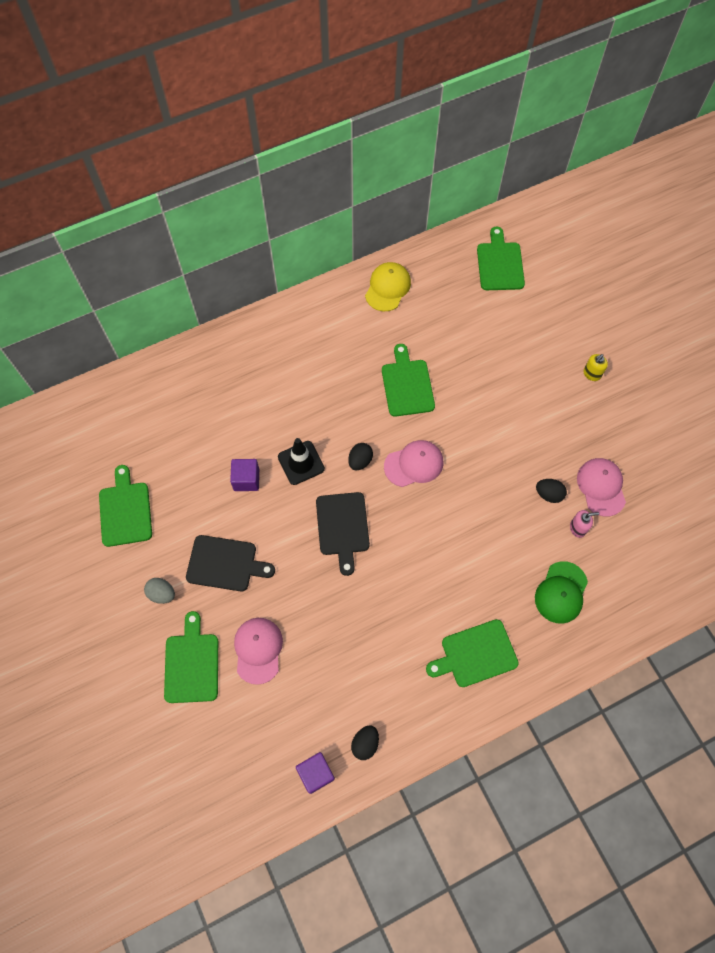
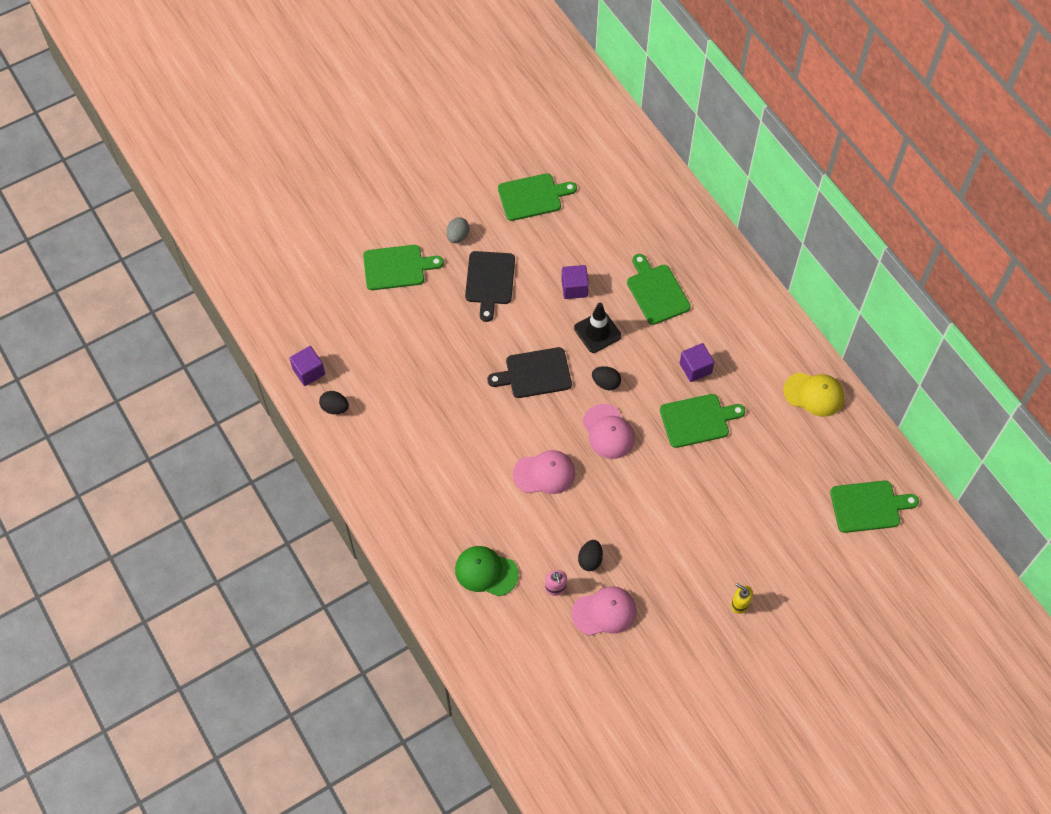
camera: 85 degrees right, 5 degrees down
(258, 650) = (412, 316): pink cap -> pink cap (544, 473)
(351, 380) = (695, 368): none -> purple cube
(475, 654) = (419, 495): green cutting board -> green cutting board (656, 292)

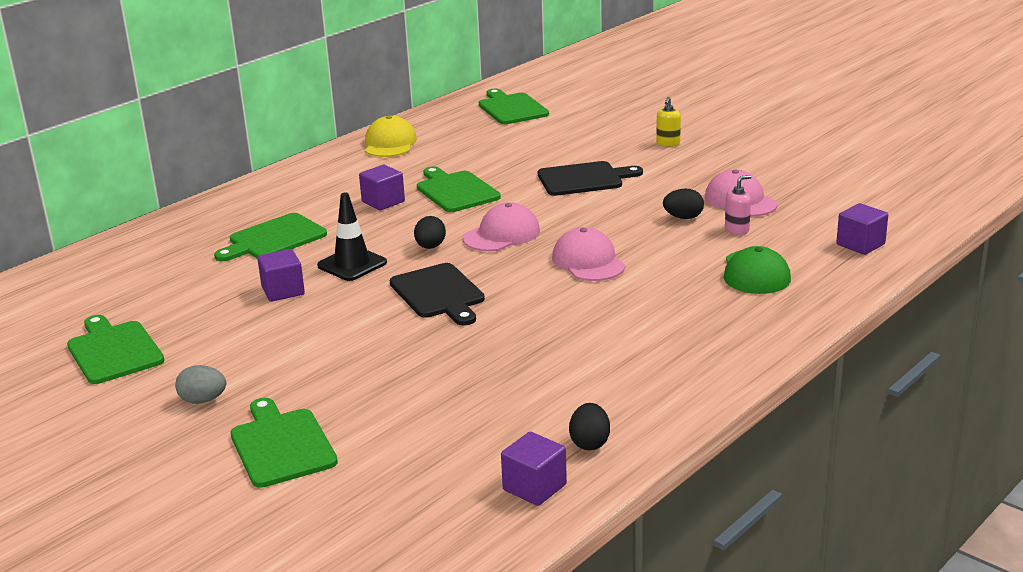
camera: 105 degrees left, 35 degrees down
(489, 281) = (288, 356): black cutting board -> black cutting board (584, 179)
(499, 661) = (860, 244): none -> purple cube

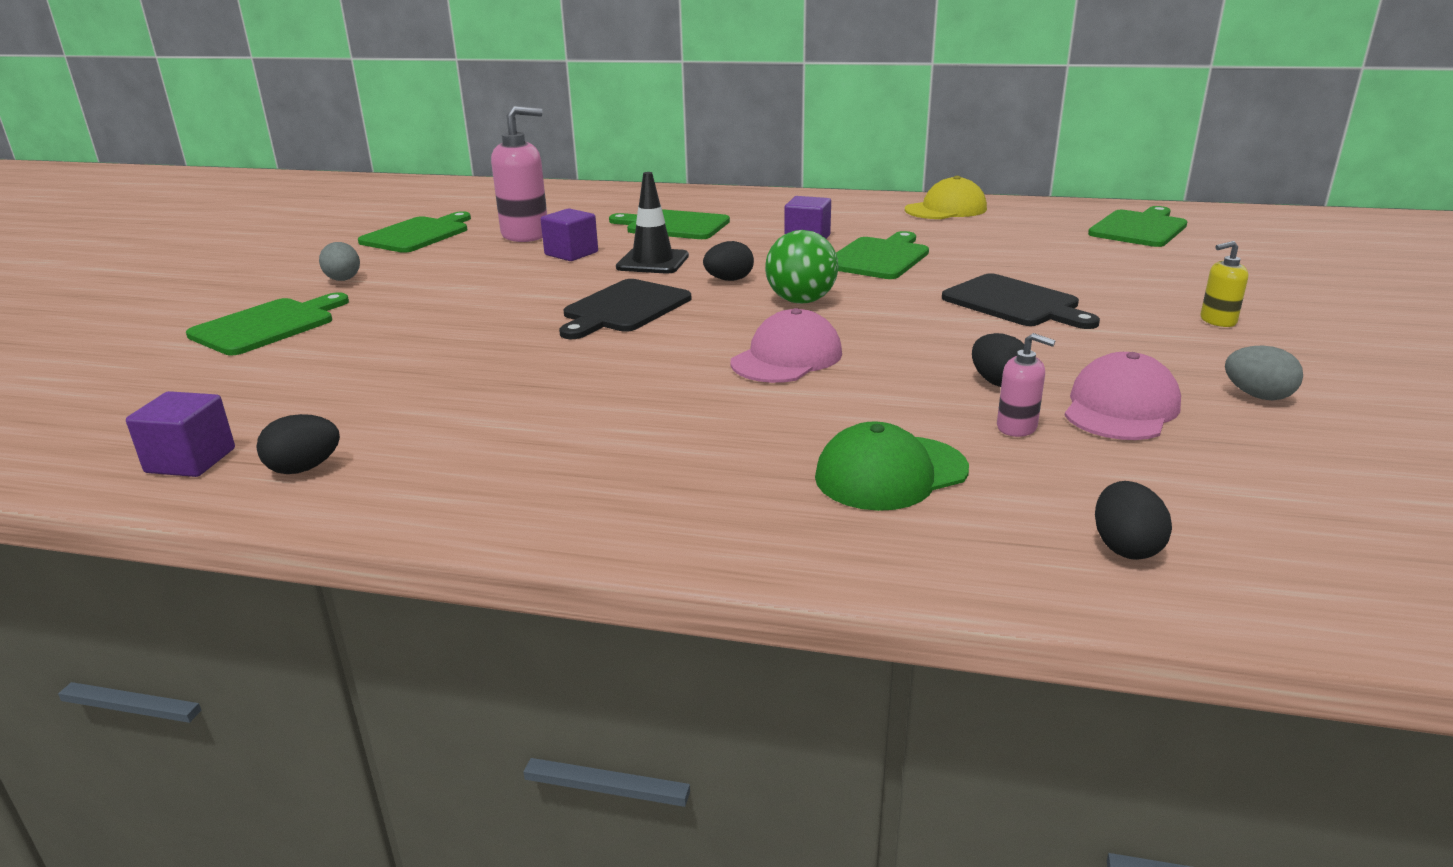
camera: 60 degrees right, 0 degrees up
(199, 301) = (525, 235): none -> pink soap dispenser
(502, 234) = (801, 301): pink cap -> green ball
(758, 169) = (1257, 396): none -> grey egg
(860, 244) = (1125, 547): purple cube -> black egg

